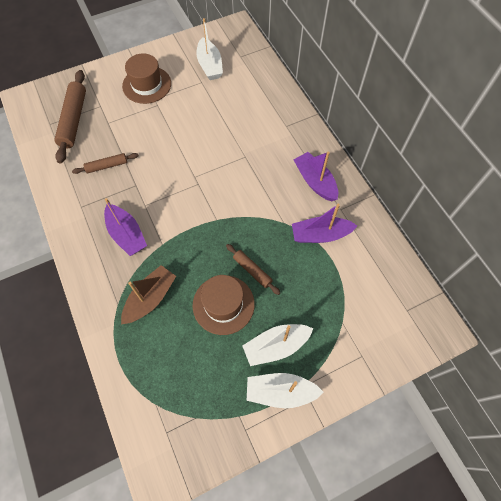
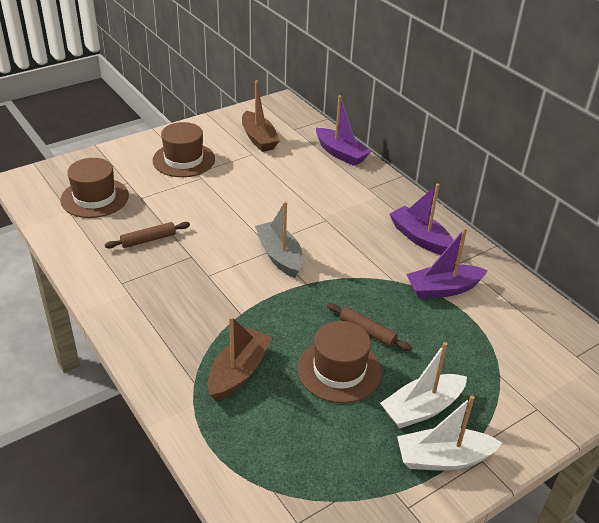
camera: 10 degrees left, 25 degrees down
(73, 120) = (95, 198): brown rolling pin -> brown hat
(127, 234) = (190, 307): purple boat -> purple boat (340, 153)
(202, 190) = (279, 256): none -> grey boat
(210, 65) = (258, 139): white boat -> brown boat

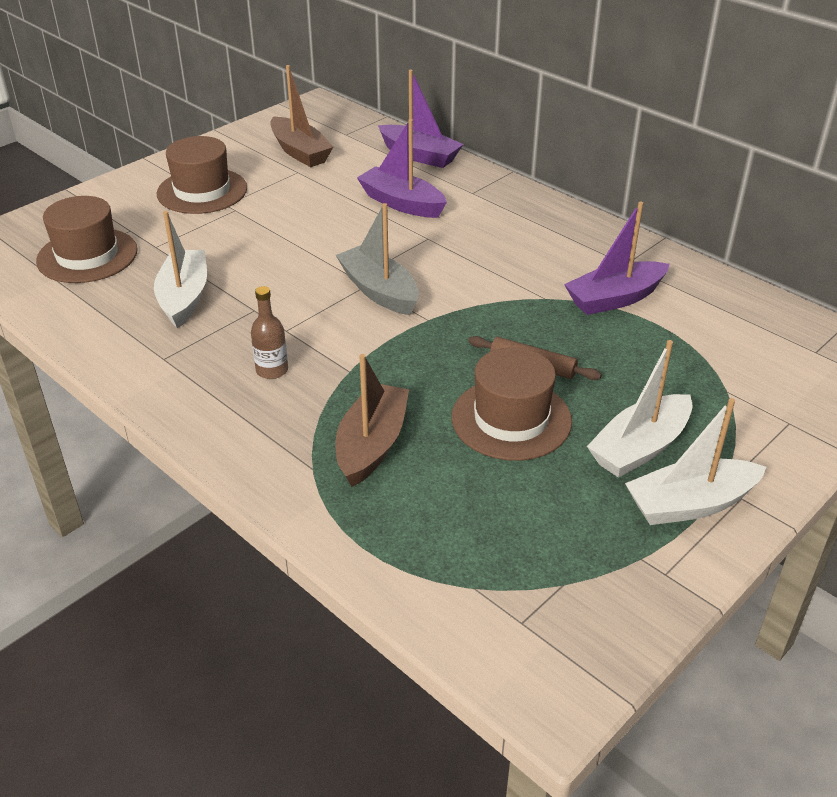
camera: 10 degrees left, 0 degrees up
(148, 240) = (184, 297): brown rolling pin -> white boat
(189, 304) = (272, 370): none -> brown bottle
(420, 238) = (562, 242): purple boat -> purple boat (402, 203)

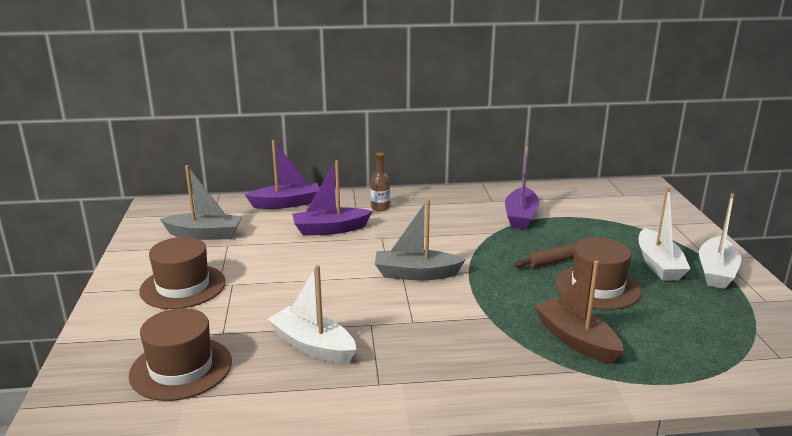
camera: 50 degrees left, 15 degrees down
(272, 370) = (453, 344): brown bottle -> brown bottle (380, 207)
(300, 152) = (204, 234): brown boat -> grey boat

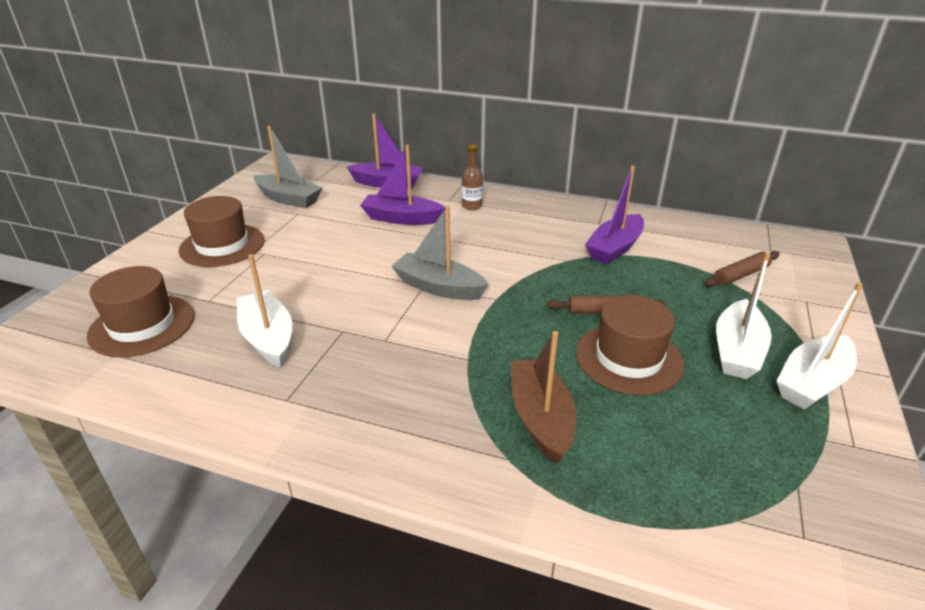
camera: 25 degrees right, 10 degrees up
(620, 216) = (741, 275): none -> brown rolling pin

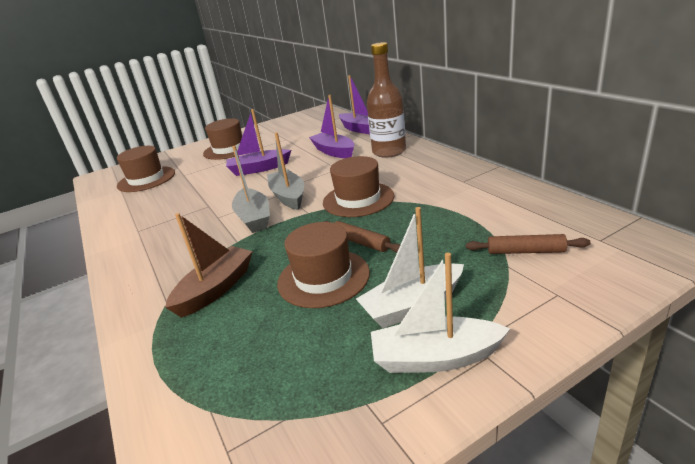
camera: 45 degrees right, 5 degrees down
(268, 338) = (176, 199): white boat -> none
(288, 199) = (294, 130): grey boat -> grey boat (254, 218)
(472, 206) = (389, 152): brown bottle -> brown bottle, size x2.01
(528, 268) = (358, 199): none -> brown hat
(614, 248) = (444, 201): purple boat -> purple boat (259, 169)

